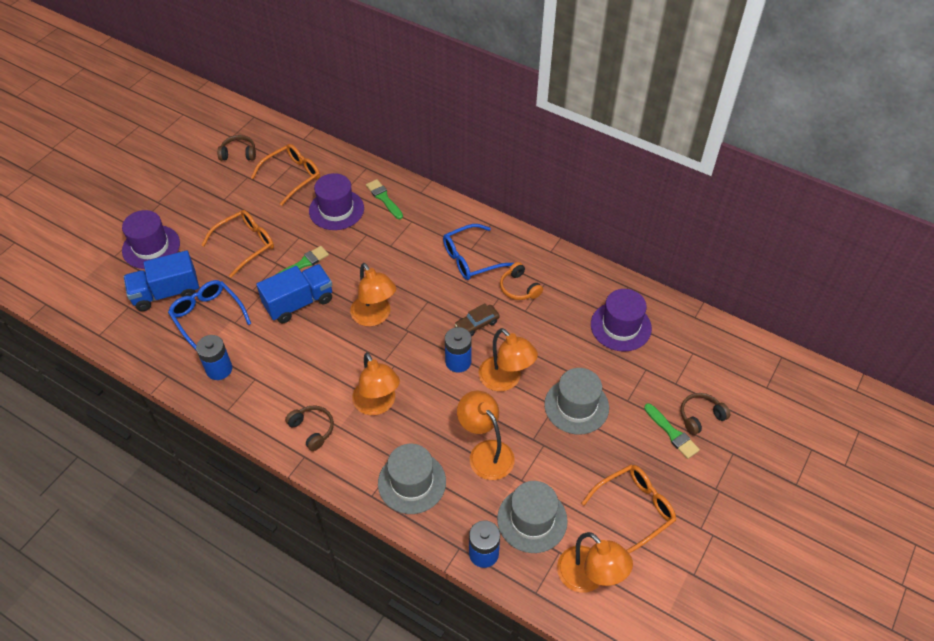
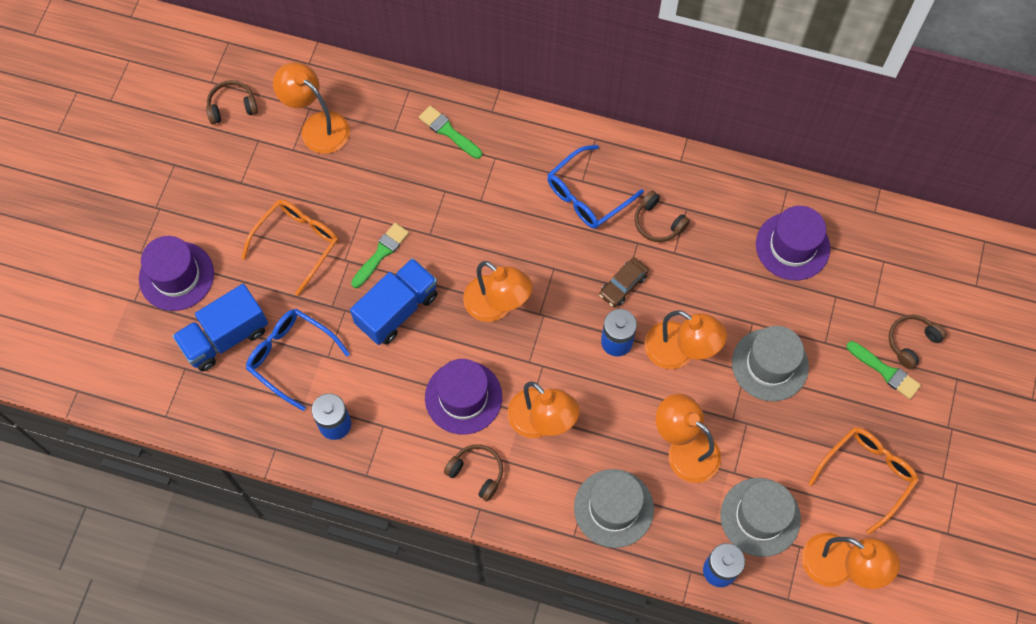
camera: 15 degrees left, 15 degrees up
(292, 176) = (317, 126): orange glasses -> orange lamp
(336, 209) = (393, 163): purple hat -> purple hat (463, 397)
(519, 288) = (658, 222): orange headphones -> brown headphones

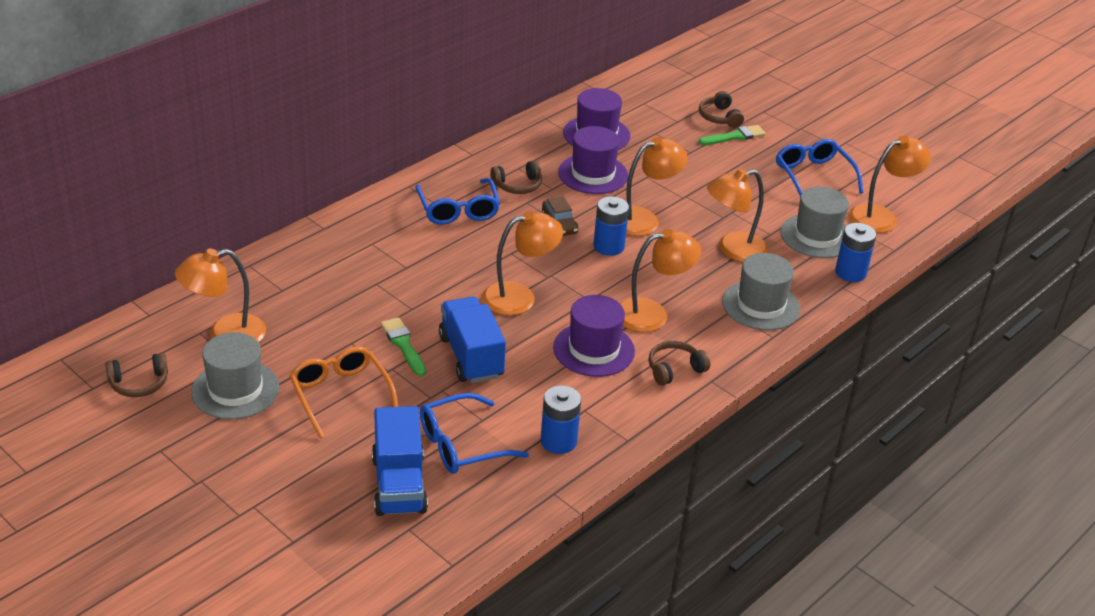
camera: 65 degrees left, 30 degrees down
(176, 276) = (294, 496): purple hat -> purple hat (593, 174)
(232, 107) = (139, 383): brown headphones -> brown headphones turned 120 degrees counterclockwise
(448, 131) = (317, 259): green brush -> none
(770, 364) = (689, 182): grey hat -> grey hat (235, 390)
(867, 475) = (813, 176): orange glasses -> blue glasses

